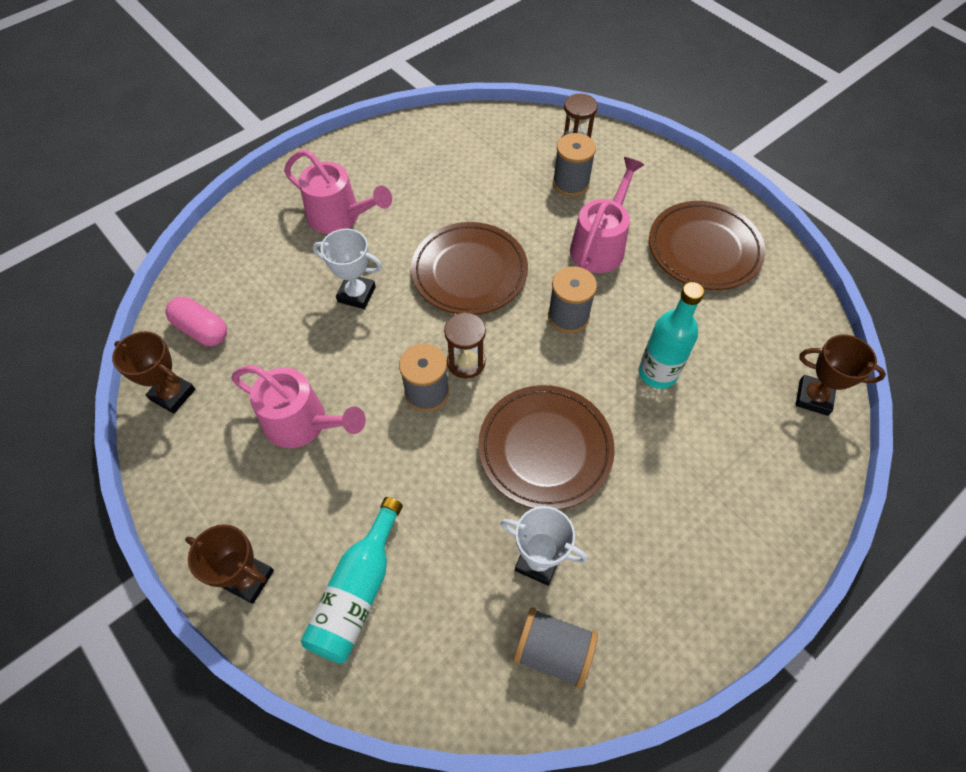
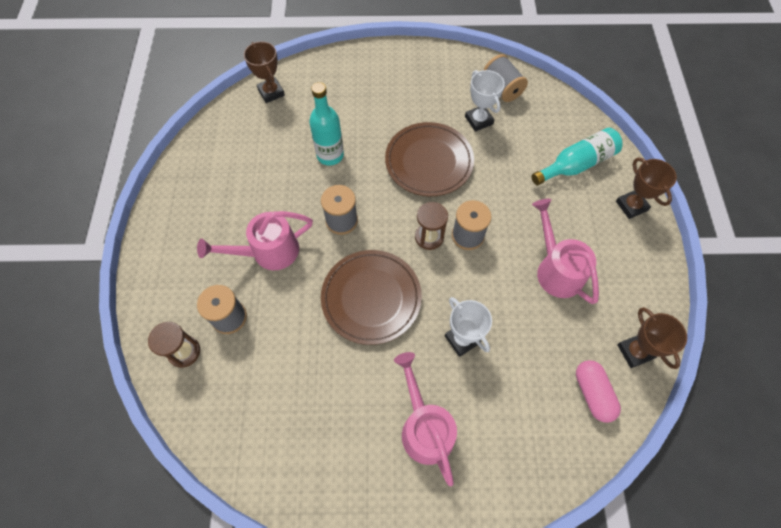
camera: 140 degrees left, 5 degrees up
(704, 249) = (213, 201): brown plate -> none

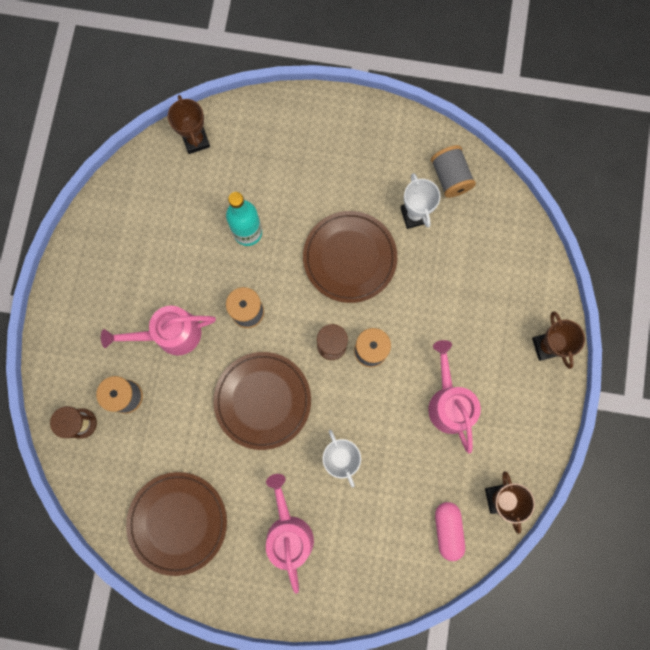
camera: 10 degrees right, 15 degrees up
(301, 438) = (178, 522): none -> brown plate
(576, 164) = (504, 288): turquoise bottle -> none

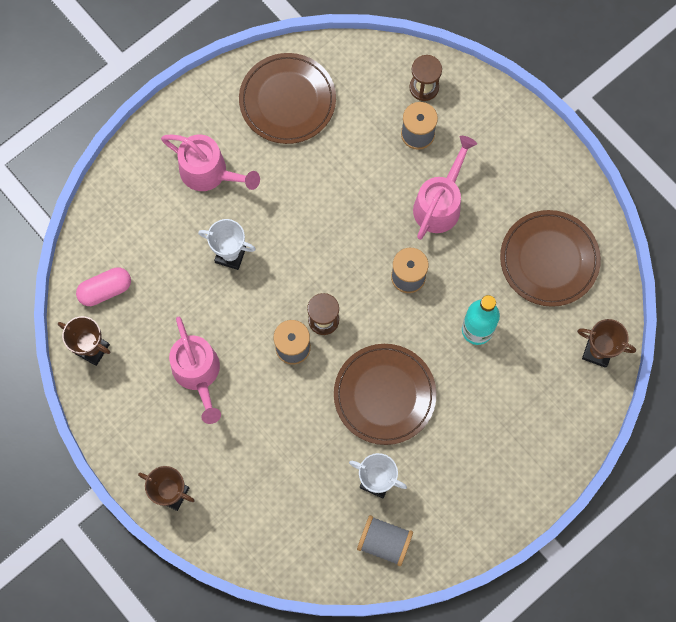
camera: 130 degrees right, 5 degrees down
(263, 400) = (325, 232): brown plate -> brown plate (549, 260)
(447, 529) = (105, 290): pink capsule -> pink capsule turned 60 degrees counterclockwise
(448, 402) = (198, 374): pink watering can -> pink watering can turned 45 degrees clockwise

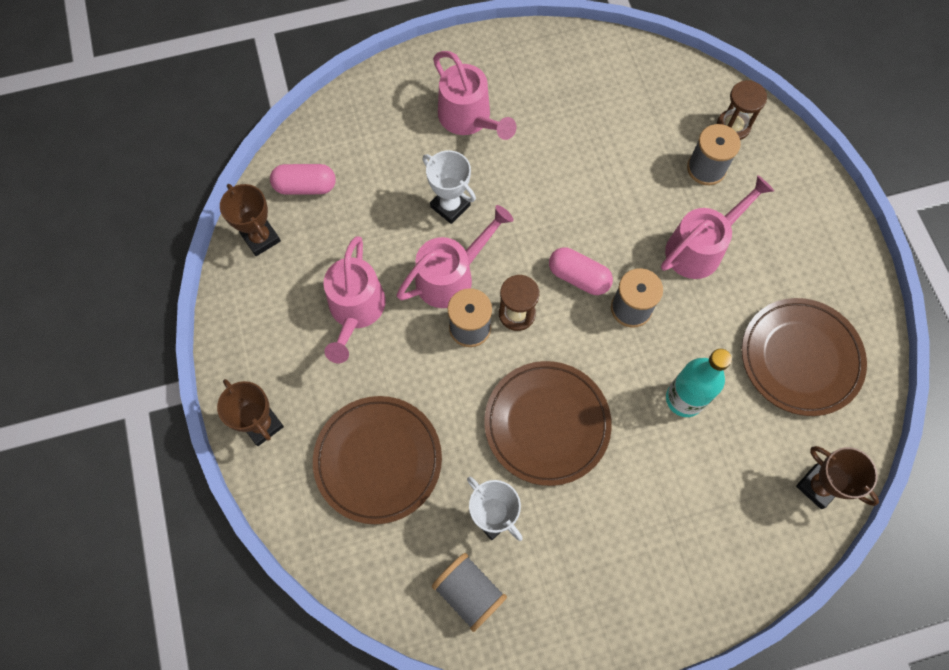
camera: 25 degrees right, 5 degrees down
(259, 312) = (452, 276): none -> pink watering can
(287, 100) = (582, 83): brown plate -> brown plate (378, 460)
(357, 269) = (578, 277): none -> pink capsule

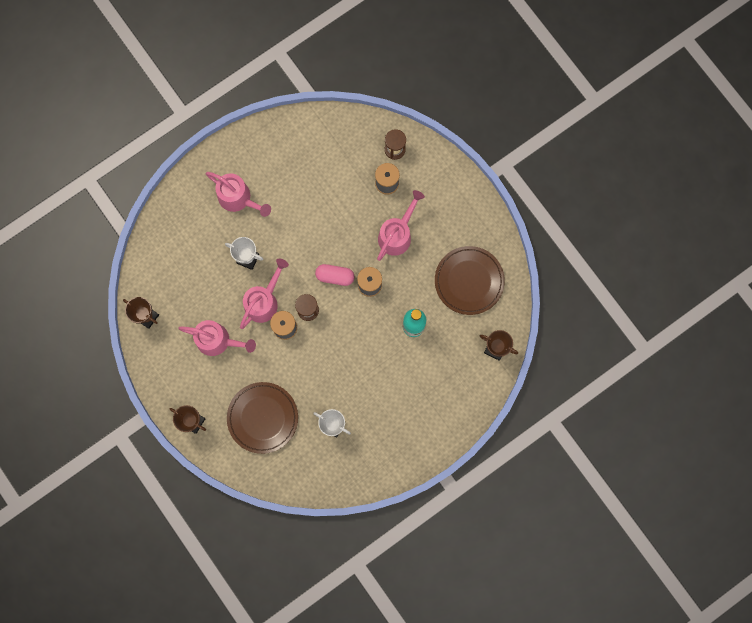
camera: 20 degrees left, 10 degrees up
(305, 186) = (159, 276): pink capsule -> none
(355, 311) = (218, 341): pink watering can -> pink watering can turned 60 degrees counterclockwise
(469, 592) = (334, 467): grey spool -> none
(547, 424) = (345, 366): brown plate -> none

